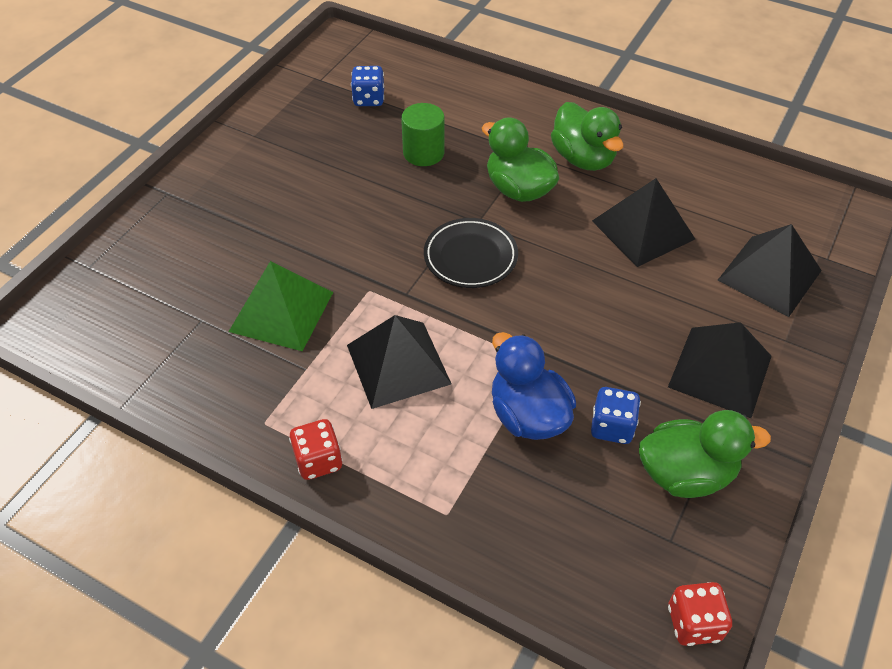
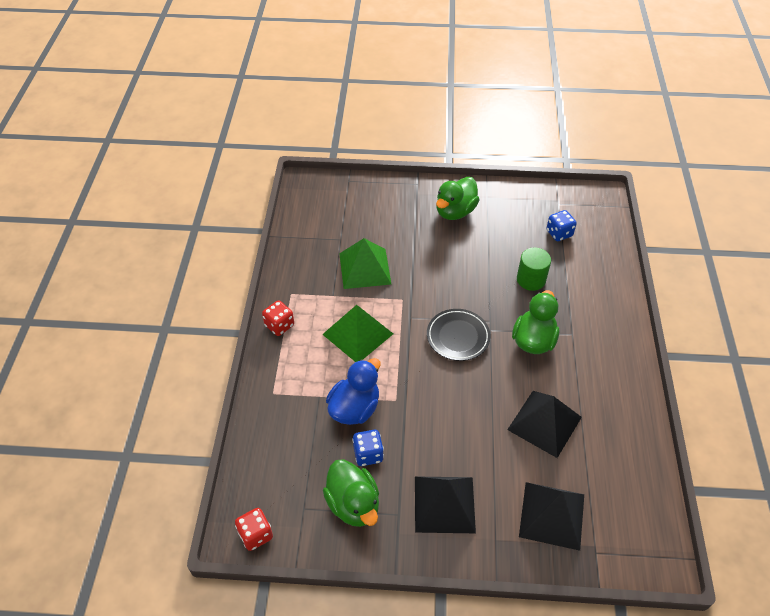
camera: 65 degrees right, 0 degrees up
(398, 364) = (357, 334): black pyramid -> green pyramid
(583, 158) = (590, 366): green duck -> green duck (455, 211)

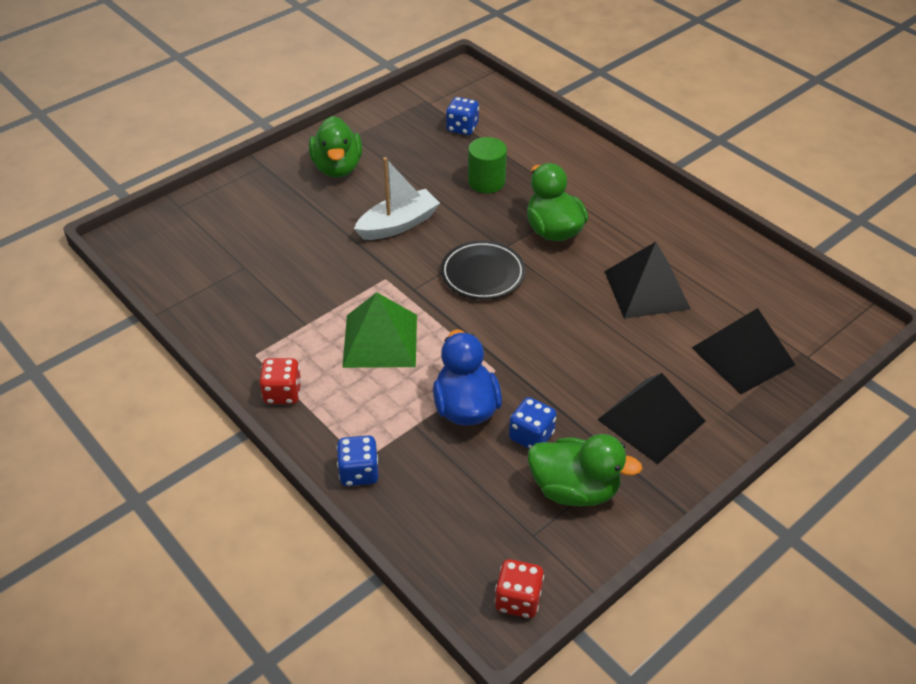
camera: 45 degrees left, 5 degrees down
(264, 399) = (359, 472): none -> blue dice
(364, 268) = (308, 277): green pyramid -> none
(447, 271) = (398, 224): none -> white boat

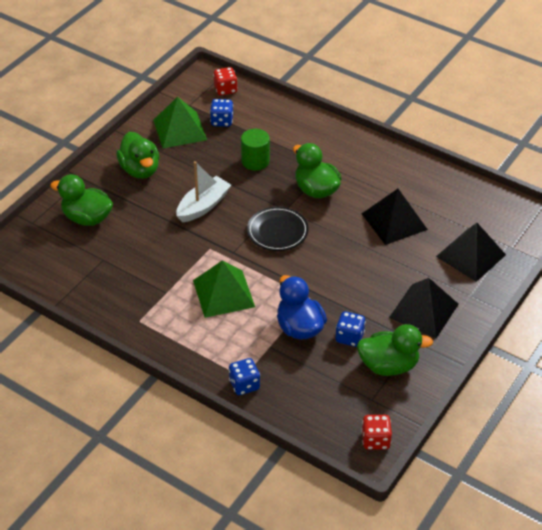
camera: 15 degrees left, 0 degrees up
(247, 213) = (87, 218): none -> green duck
(282, 393) = (170, 343): red dice -> red dice (225, 89)
(406, 129) = (180, 129): none -> green pyramid

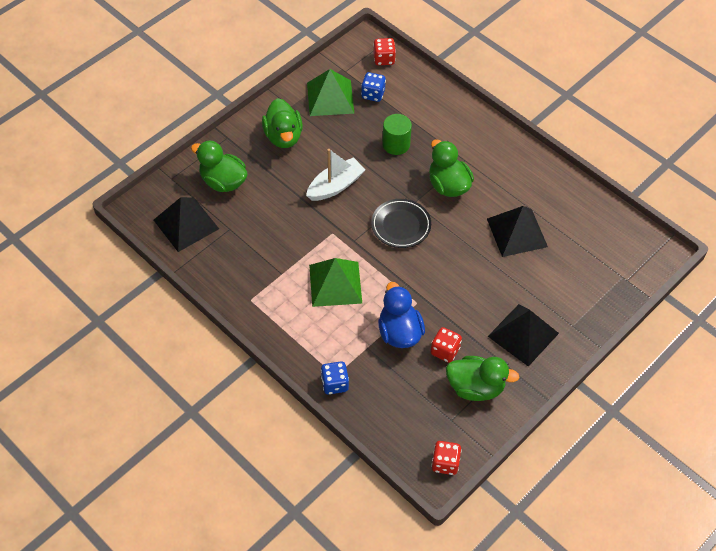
camera: 10 degrees right, 10 degrees up
(349, 337) = (445, 351): blue dice -> red dice
(470, 255) = (583, 282): black pyramid -> black pyramid (186, 224)

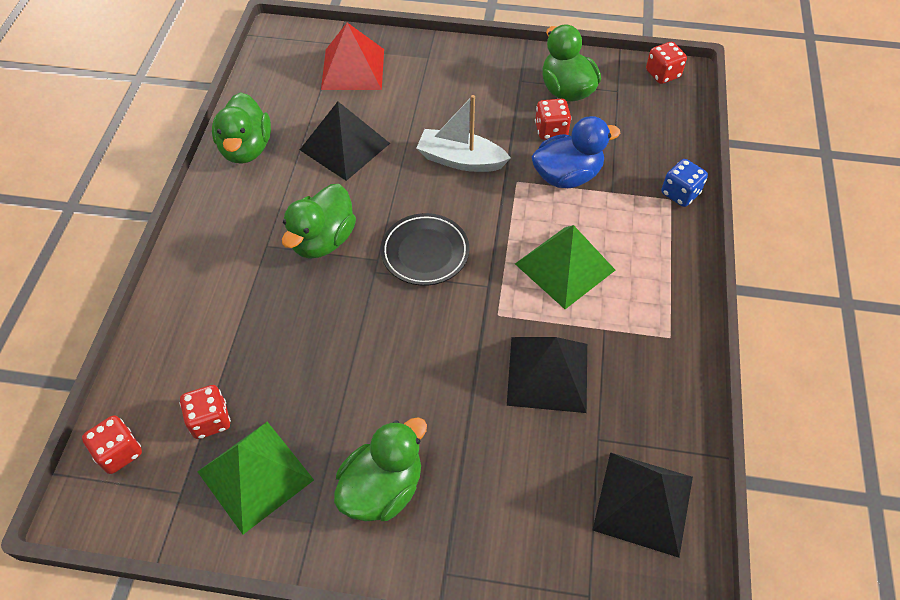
camera: 125 degrees left, 0 degrees up
(223, 181) = (531, 510): green duck -> green duck (246, 149)
(335, 186) = (420, 359): white boat -> white boat (460, 160)
(373, 94) = (210, 420): blue dice -> red dice
(396, 144) = (292, 333): green cylinder -> none
(399, 332) = (567, 176): blue duck -> blue duck turned 150 degrees counterclockwise
(523, 334) = (473, 85): black pyramid -> black pyramid (548, 373)
(591, 275) = (353, 69): none -> red pyramid

